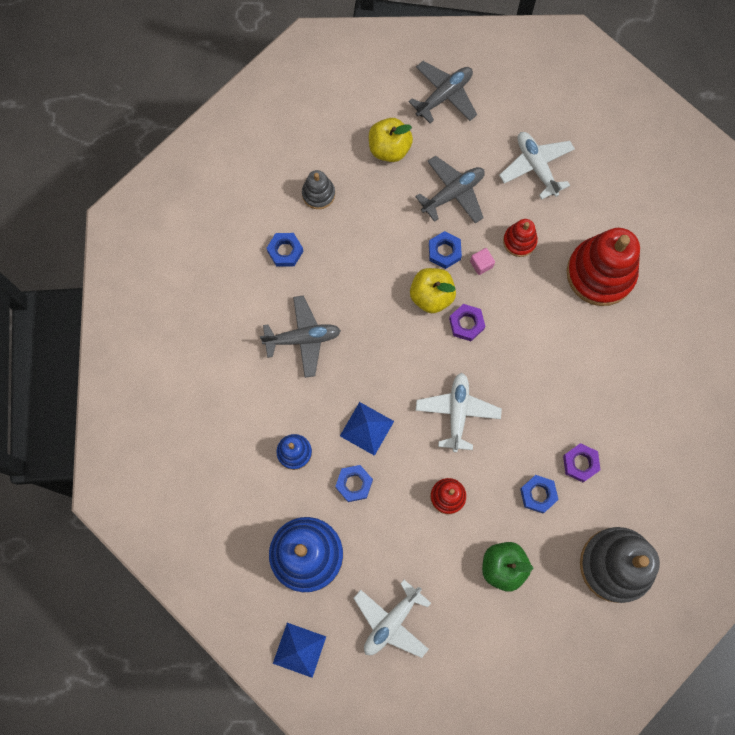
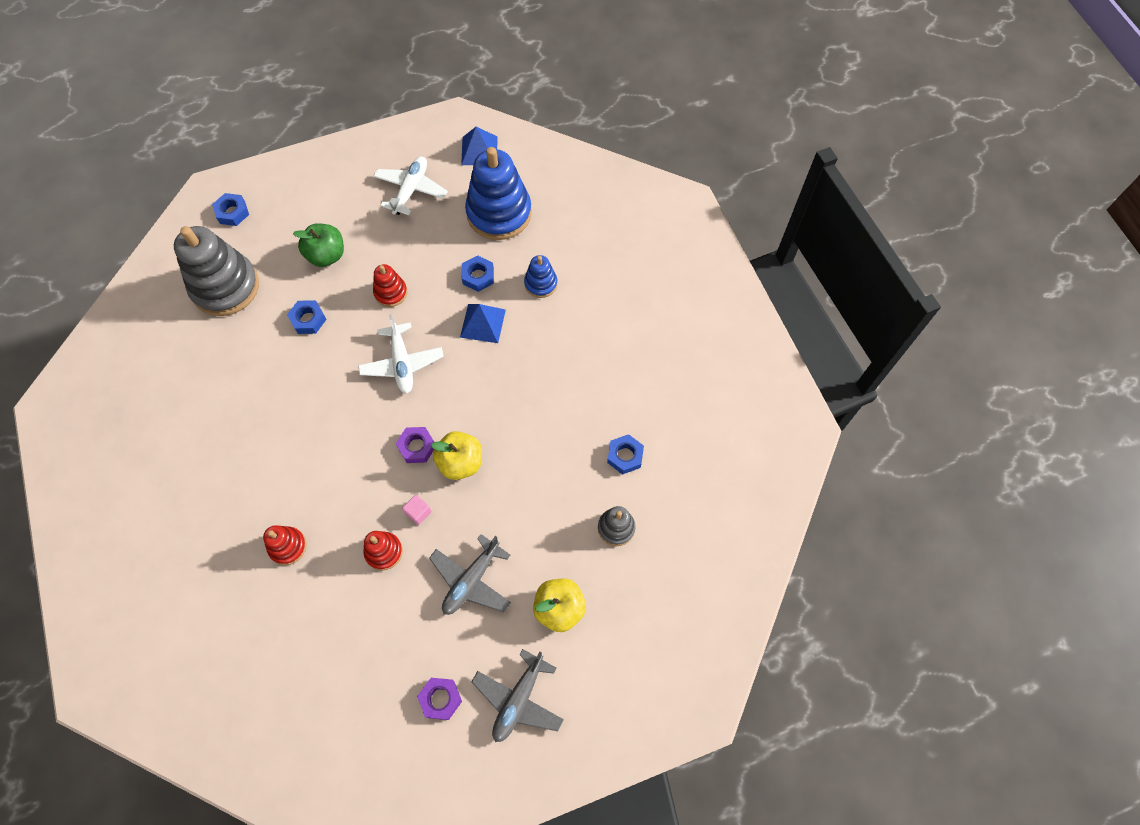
camera: 160 degrees right, 10 degrees down
(303, 338) = (572, 380): grey plane -> none
(444, 252) = (461, 512): blue nut -> blue nut (232, 212)
(536, 166) = (386, 646): white plane -> none
(580, 463) = (273, 357): purple nut -> purple nut (440, 699)
(600, 273) = (287, 546): red stacking toy -> red stacking toy, size x0.49

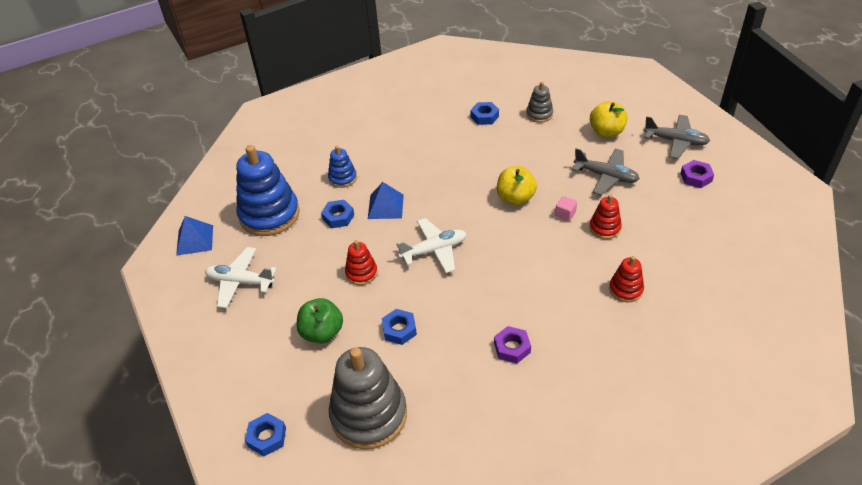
camera: 95 degrees left, 20 degrees down
(417, 447) = (510, 226): purple nut -> purple nut (512, 348)

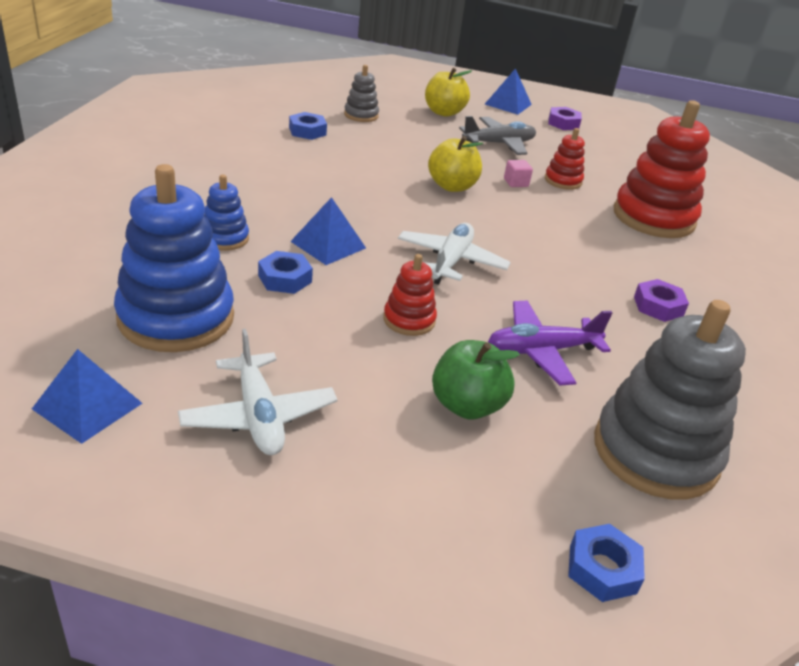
camera: 55 degrees left, 10 degrees down
(240, 282) = (258, 416): white plane -> white plane turned 75 degrees counterclockwise
(399, 330) = (541, 351): blue nut -> purple plane
(625, 289) = (653, 217): red stacking toy -> red stacking toy, size x2.04
(675, 141) = (508, 104): grey plane -> blue pyramid

